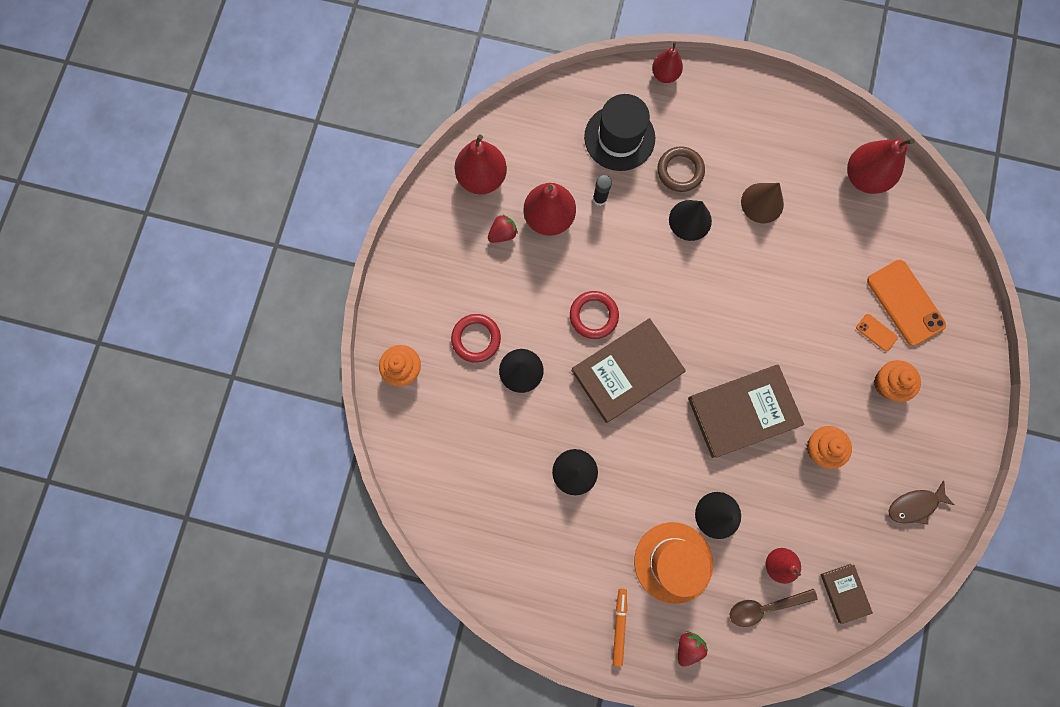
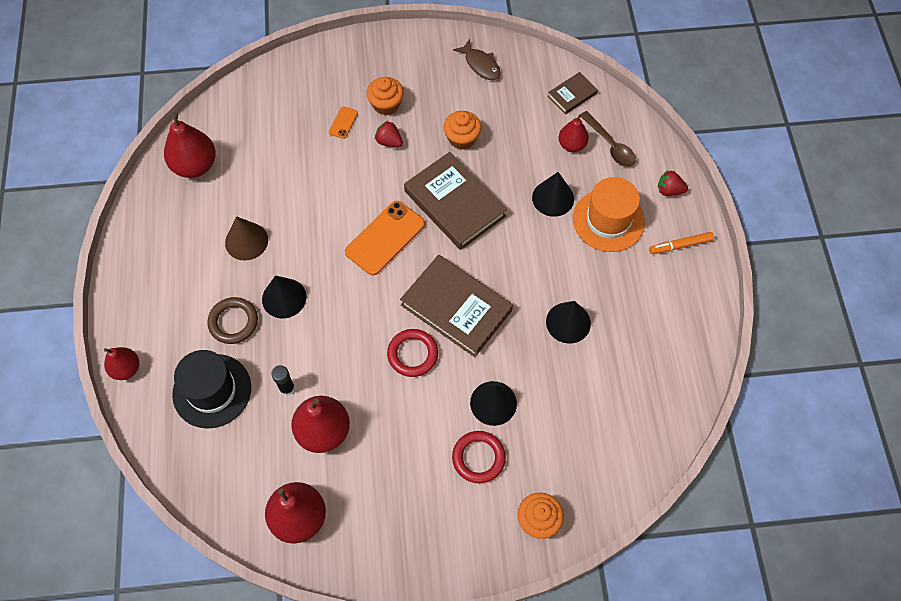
camera: 110 degrees left, 15 degrees down
(503, 233) = (356, 472): red strawberry -> red strawberry (389, 142)
(905, 302) = (308, 108): orange phone -> orange phone (385, 238)

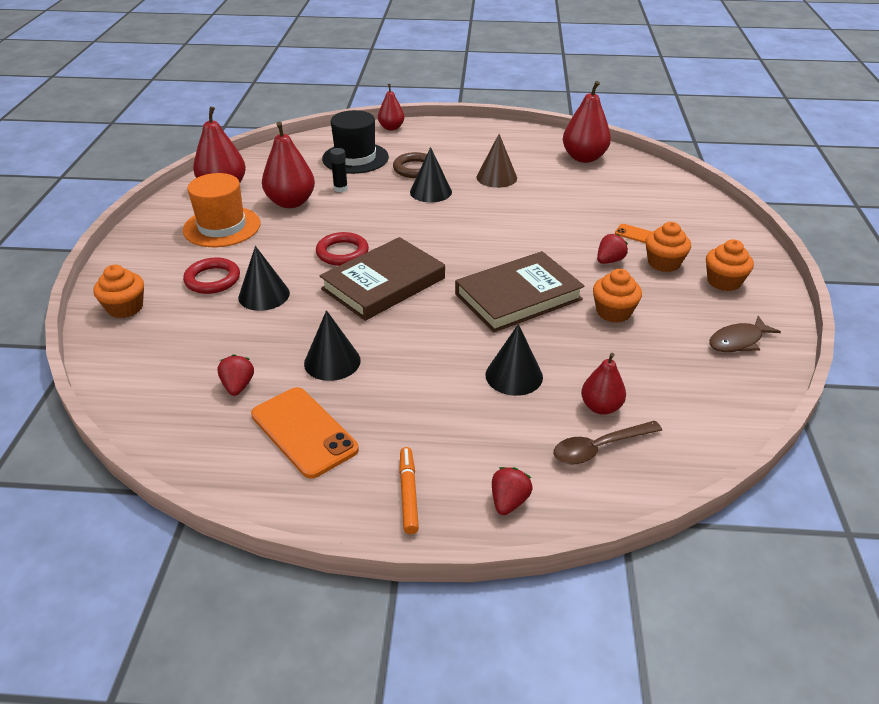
camera: 100 degrees right, 25 degrees down
(385, 238) = (482, 248): orange phone -> orange phone (304, 432)
(406, 67) = (723, 282): none -> orange cupcake
(572, 95) = (694, 422): brown book -> none
(608, 220) = (469, 422): orange hat -> orange hat (222, 227)
(613, 382) = (238, 386): none -> red strawberry

